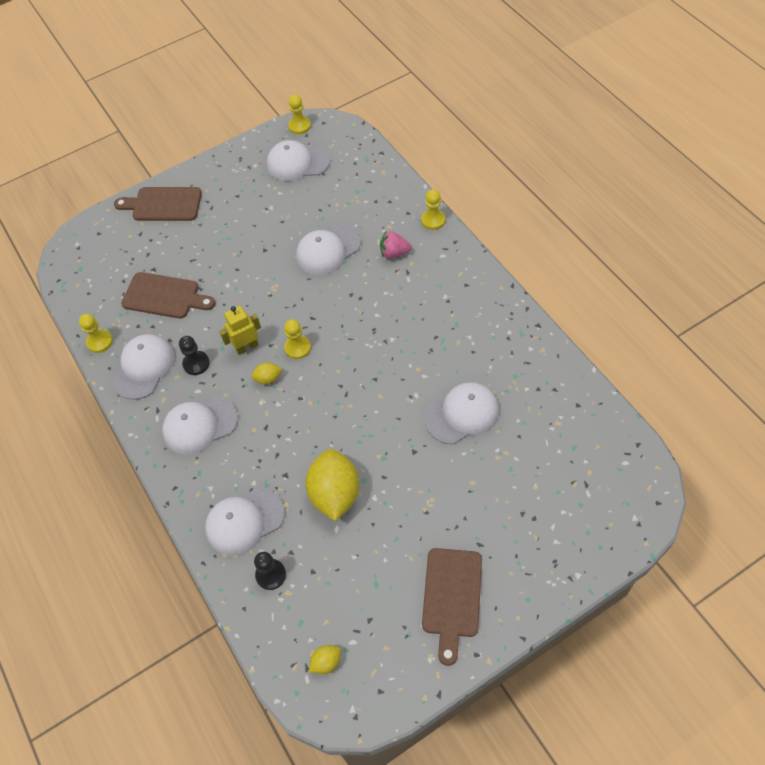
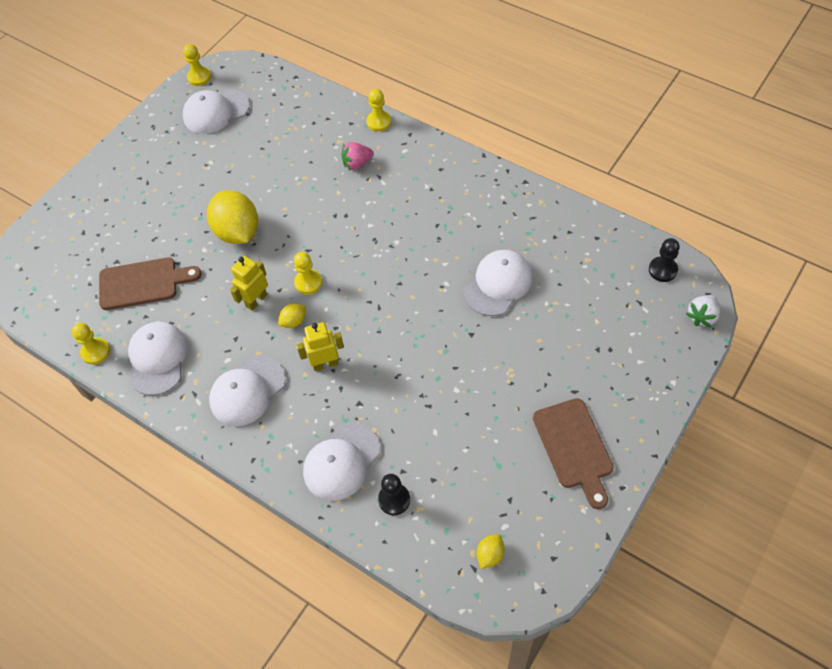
camera: 25 degrees left, 0 degrees up
(163, 204) = (93, 196): brown cutting board -> none
(196, 363) = (212, 335): black pawn -> black pawn (662, 270)
(275, 427) = (325, 364): none -> yellow robot
(328, 250) = (290, 182): white cap -> none
(335, 494) = (417, 401): yellow lemon -> yellow lemon (238, 232)
(640, 522) = (702, 316): none -> white strawberry

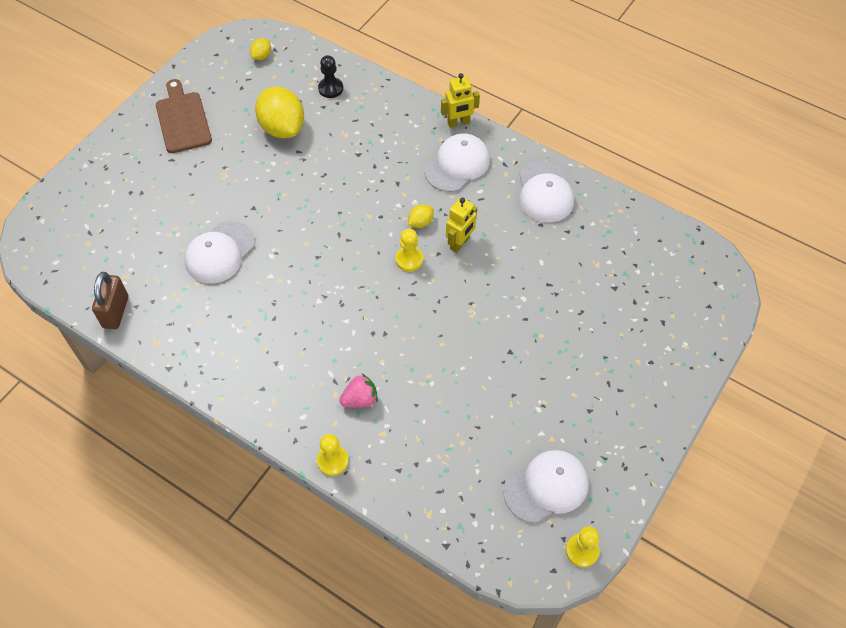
camera: 175 degrees right, 0 degrees up
(95, 352) = (606, 200): yellow pawn -> none
(143, 283) = (579, 263): brown cutting board -> none
(238, 232) = (490, 316): yellow lemon -> yellow lemon (282, 128)
(325, 364) = (389, 185): yellow robot -> yellow robot (458, 123)
(341, 461) = (372, 113): white cap -> none
(586, 226) = (116, 312): none -> brown padlock
(662, 270) = (55, 262): black pawn -> none
(702, 316) = (36, 218): white strawberry -> none

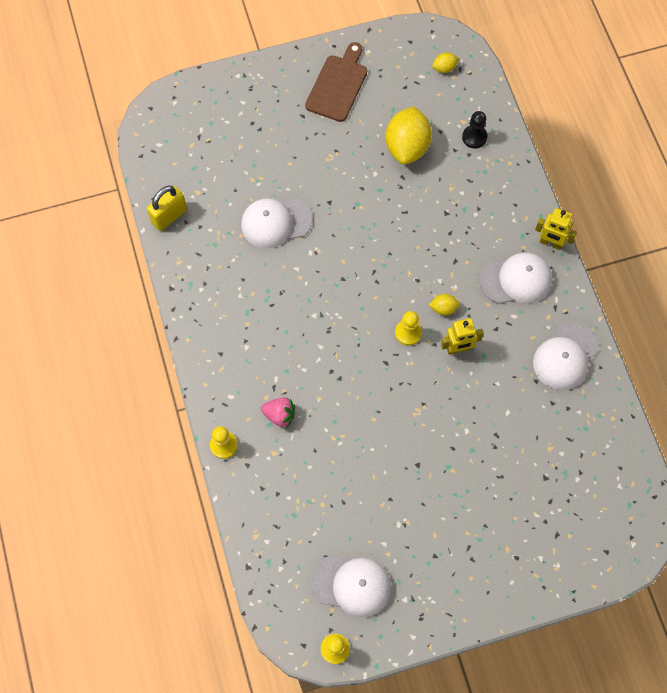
camera: 40 degrees right, 10 degrees up
(116, 312) = (169, 216): brown padlock -> yellow padlock

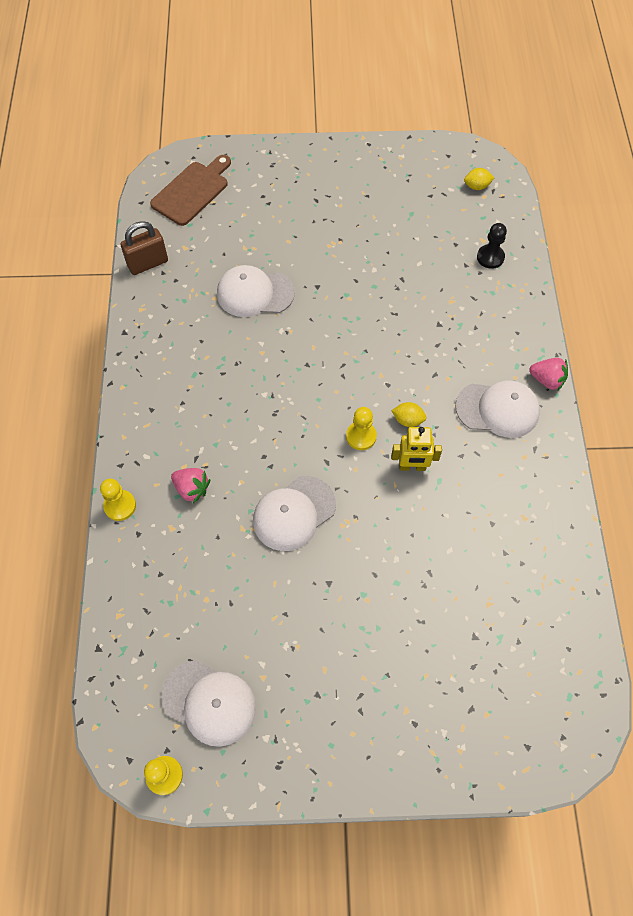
camera: 15 degrees right, 5 degrees down
(169, 216) = (148, 263): yellow padlock -> brown padlock
(338, 85) = (361, 180): brown cutting board -> brown cutting board (192, 191)
(407, 147) = (415, 251): yellow lemon -> none
(550, 243) = (547, 380): yellow robot -> pink strawberry
(565, 356) = (533, 504): white cap -> white cap (294, 513)

